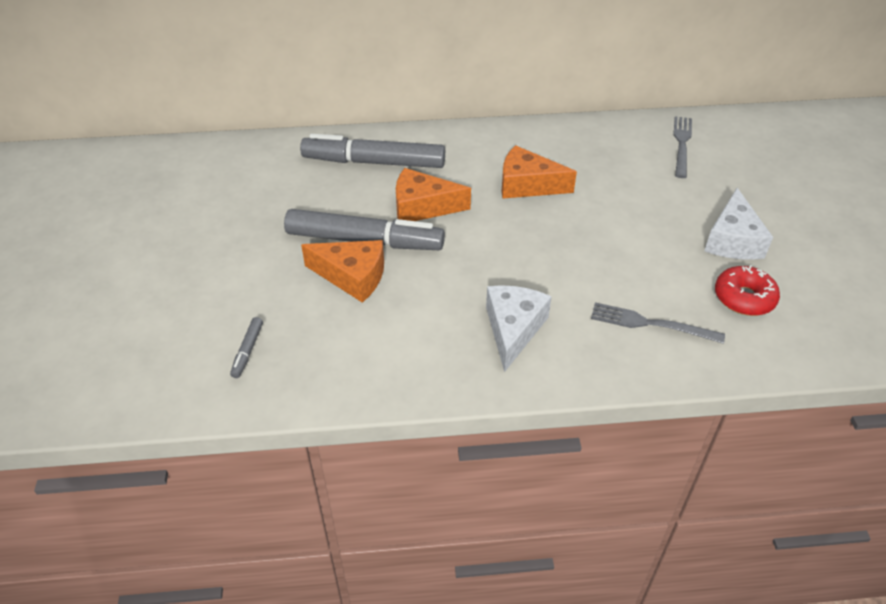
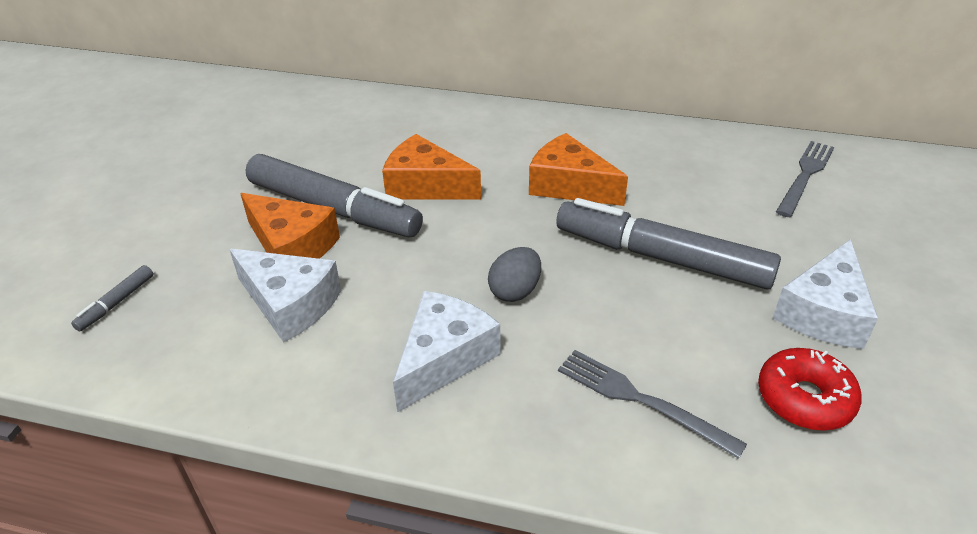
camera: 20 degrees right, 5 degrees down
(374, 162) = (402, 127): grey marker -> grey marker (661, 257)
(381, 319) = (290, 304): none -> white cheese
(533, 272) = (515, 291): none -> grey egg

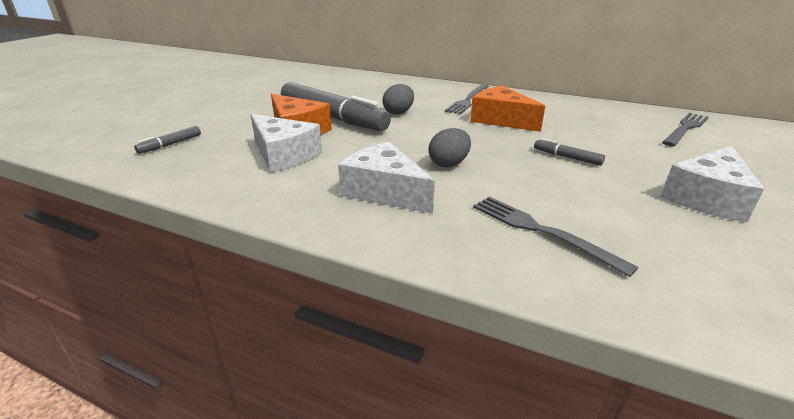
camera: 10 degrees right, 10 degrees down
(425, 185) = (398, 112): orange cheese -> grey egg
(444, 358) = (384, 191): white cheese -> white cheese turned 90 degrees counterclockwise
(518, 143) = (468, 100): none -> grey fork
(661, 257) = (567, 157): grey marker -> grey marker, size x0.40
(804, 399) = (693, 246): red donut -> none

